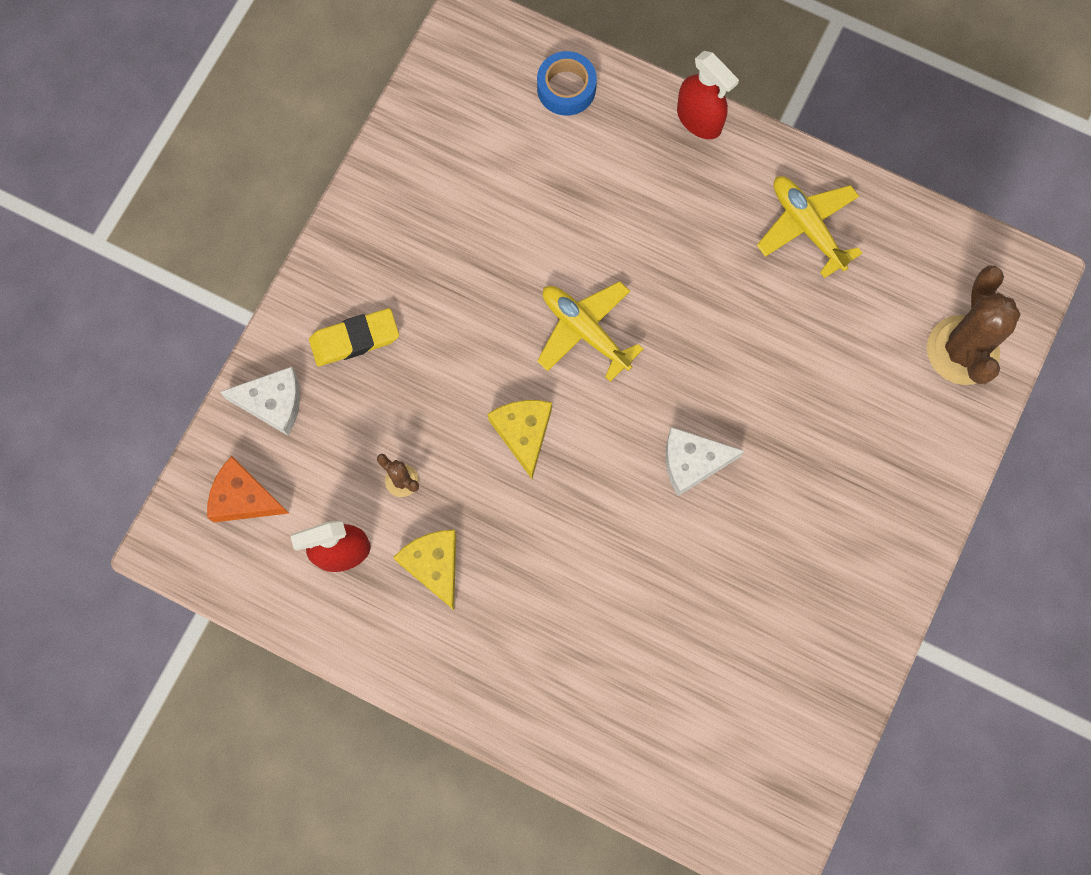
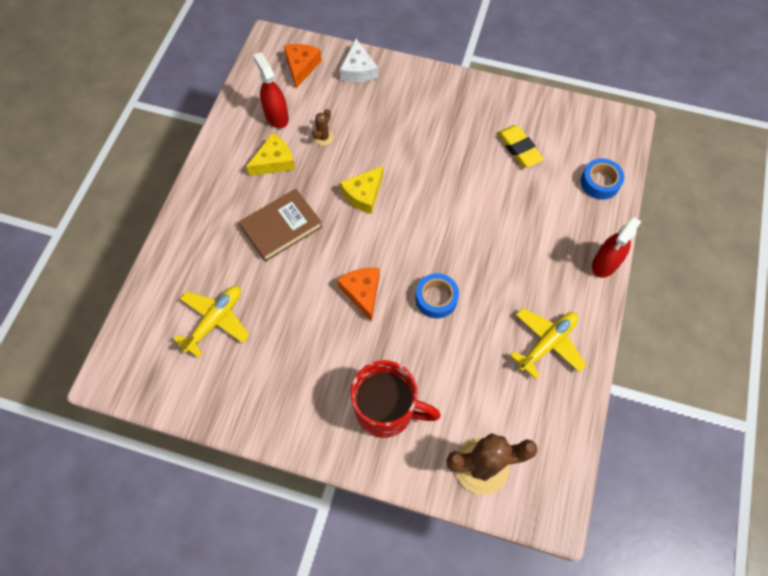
camera: 80 degrees right, 10 degrees down
(354, 339) = (404, 101): yellow eraser -> yellow eraser (519, 149)
(523, 433) = (363, 194): yellow cheese -> yellow cheese turned 150 degrees clockwise
(560, 568) = (281, 227): none -> brown book
(585, 331) = (437, 217): yellow plane -> yellow plane (215, 321)
(692, 462) = (362, 292): white cheese -> orange cheese
(718, 359) = (436, 298): none -> blue tape
(873, 457) = (386, 410): none -> red mug

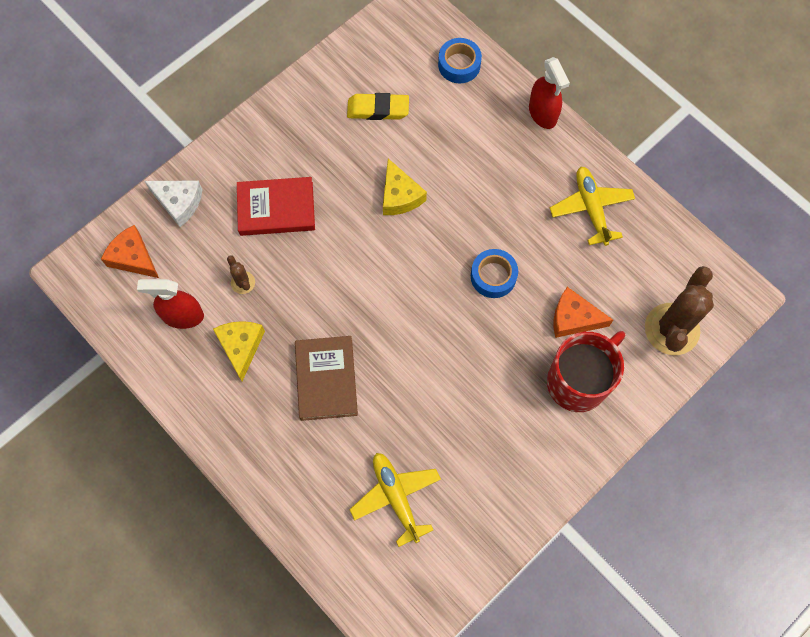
camera: 60 degrees left, 5 degrees up
(362, 292) = (448, 339): orange cheese -> orange cheese (573, 318)
(363, 194) = (338, 280): yellow cheese -> yellow cheese (399, 196)
(393, 128) = (276, 209): none -> red book

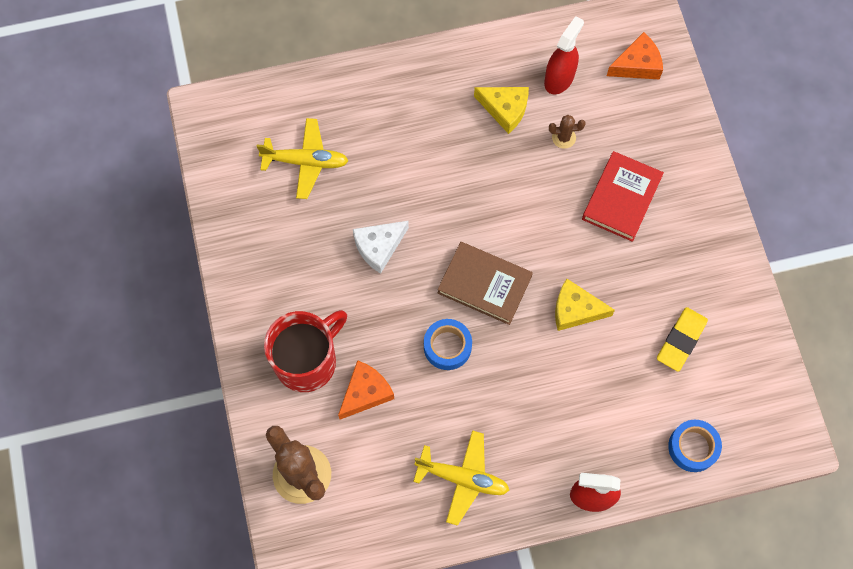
camera: 120 degrees right, 0 degrees up
(179, 203) = (672, 122): white cheese -> white cheese (379, 247)
(326, 379) = (436, 160): brown book -> brown book (484, 284)
(578, 381) = (307, 361): red mug -> red mug turned 120 degrees counterclockwise

